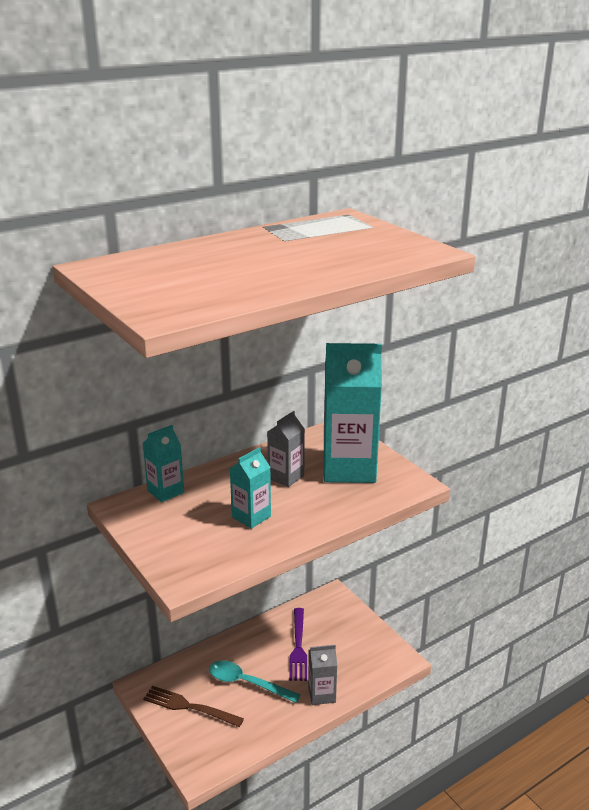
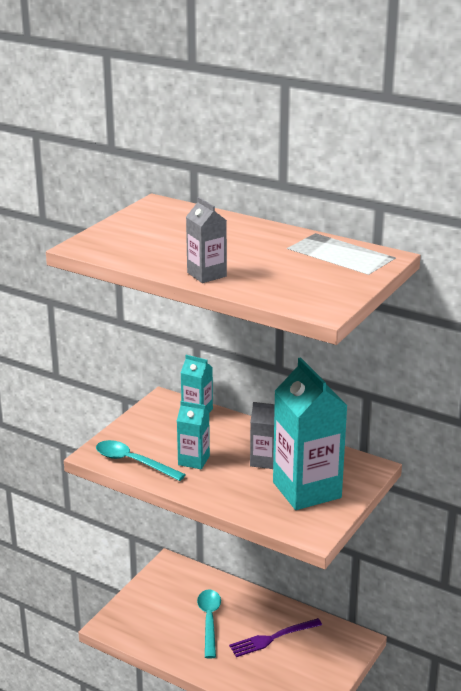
camera: 65 degrees right, 0 degrees up
(189, 707) = (164, 597): brown fork -> none
(221, 557) = (133, 462): none -> turquoise spoon
(321, 694) = (226, 672): grey carton -> grey carton (206, 274)

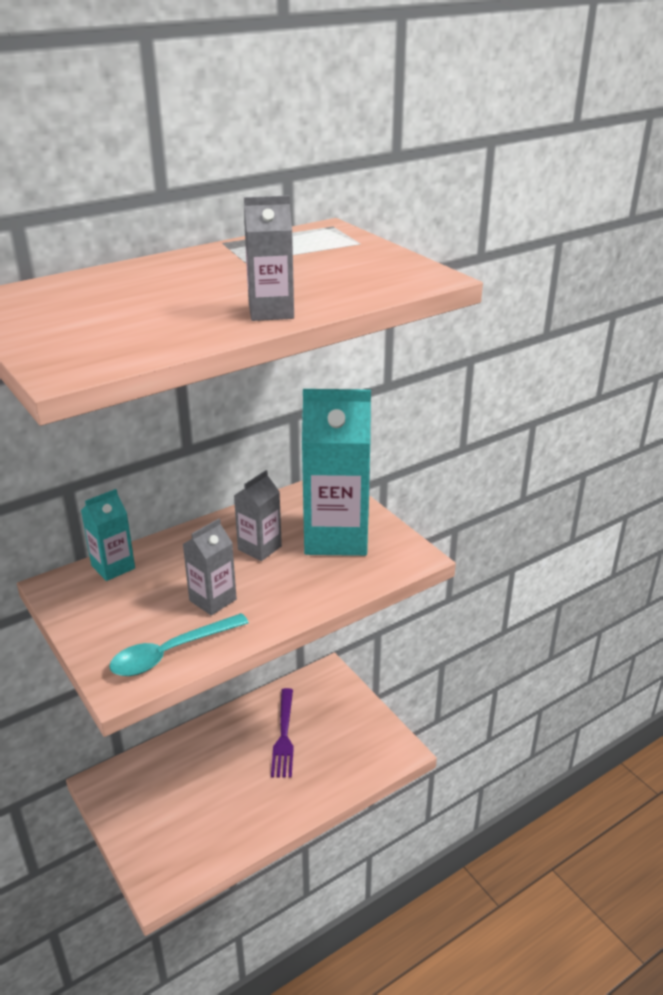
camera: 65 degrees left, 5 degrees up
(193, 460) = (213, 600): turquoise carton -> grey carton
(209, 621) = (221, 780): turquoise spoon -> none

